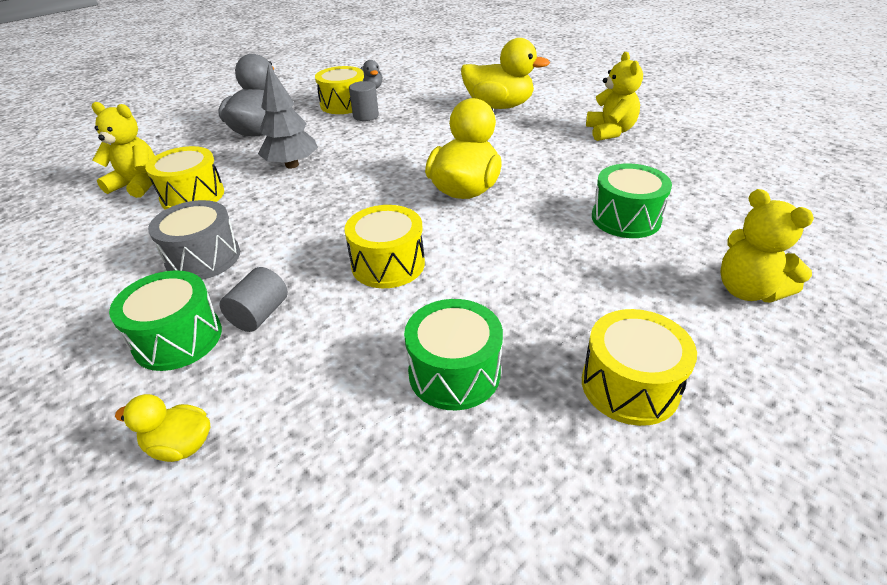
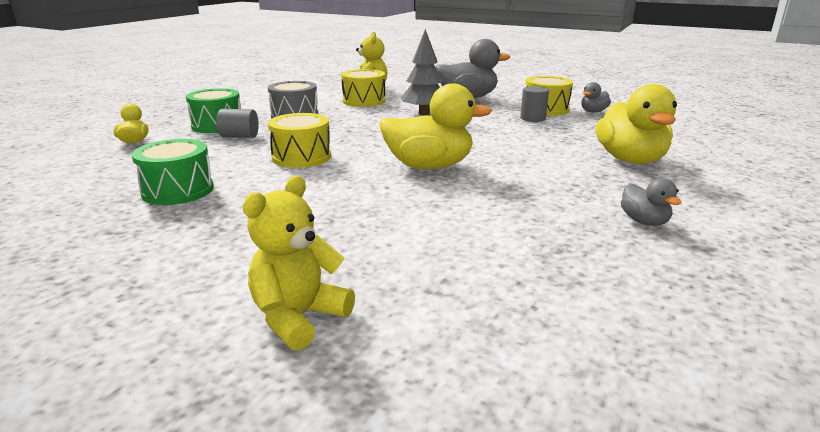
camera: 70 degrees right, 15 degrees down
(610, 132) = (644, 221): yellow teddy bear -> grey duck
(626, 218) = (423, 240): green drum -> none
(629, 385) = (151, 252): yellow drum -> none

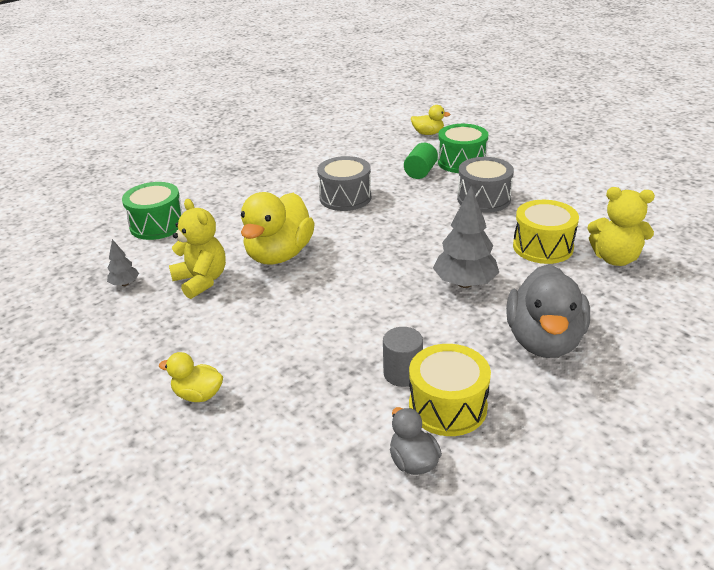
camera: 110 degrees right, 10 degrees up
(178, 190) = (306, 155): green drum -> green drum (157, 225)
(239, 136) = (420, 172): grey cylinder -> green cylinder
(298, 317) = (120, 188): yellow teddy bear -> yellow teddy bear (201, 281)
(301, 157) = (345, 197): yellow drum -> grey drum
(547, 225) = (125, 284): none -> grey tree
(630, 160) = (198, 395): yellow duck -> yellow duck, size x0.50
(644, 221) = (82, 334): grey duck -> none

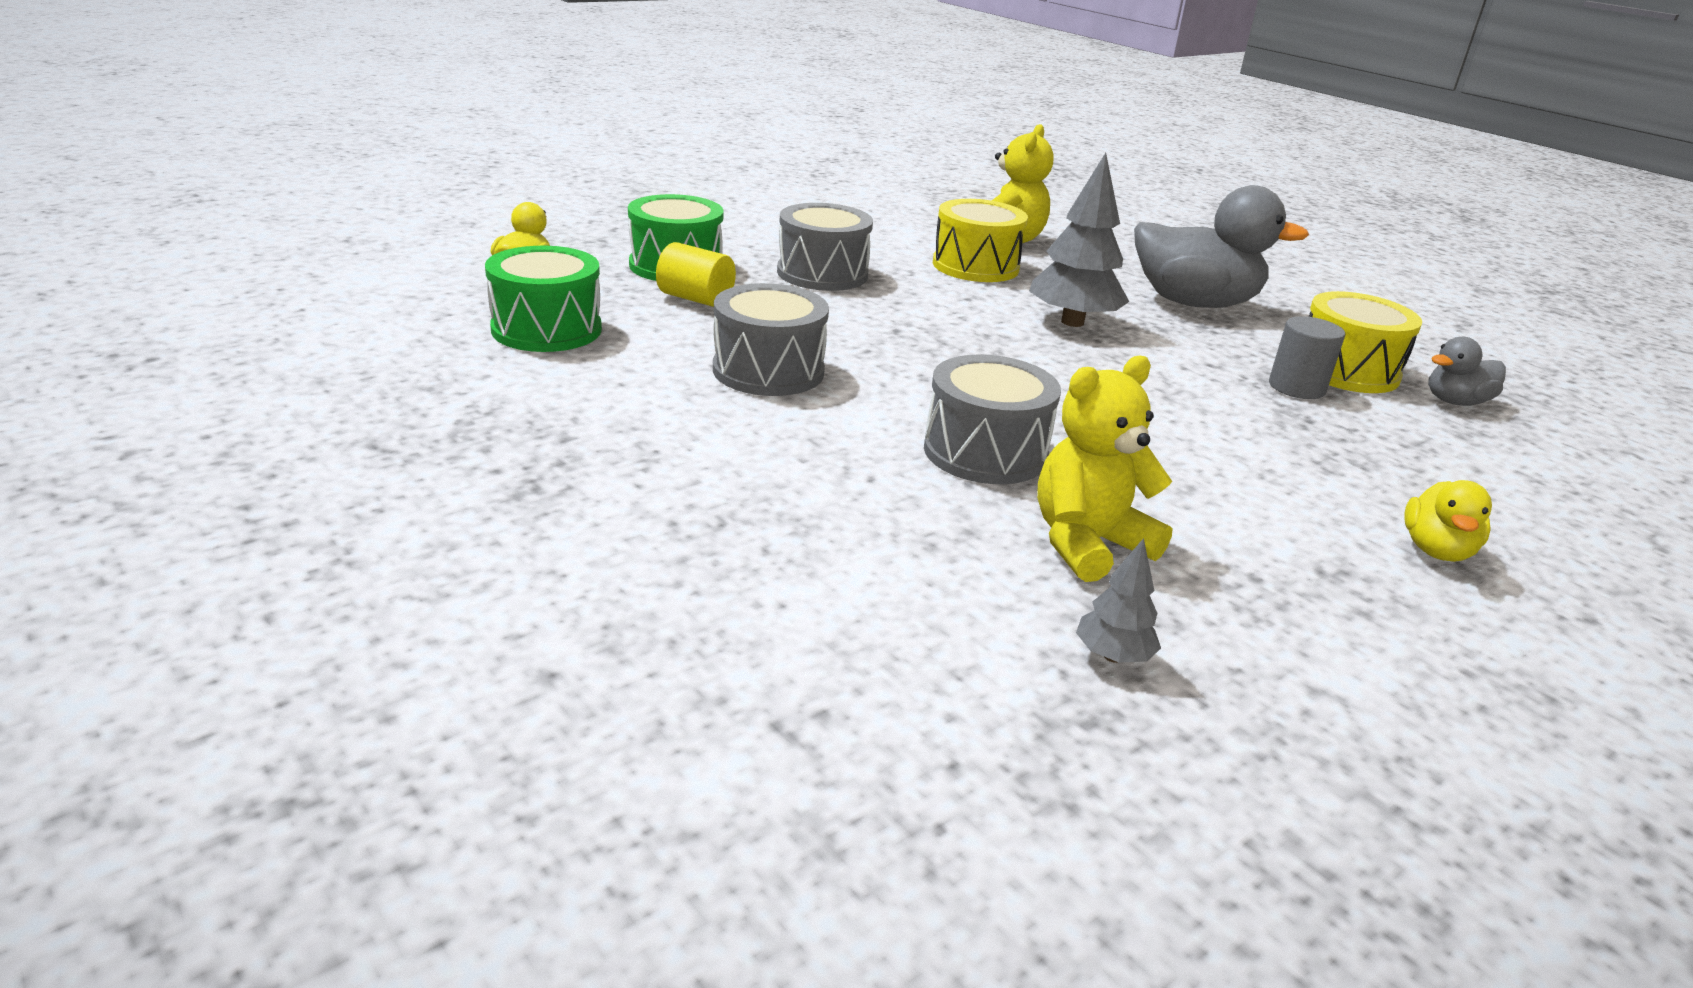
camera: 90 degrees left, 5 degrees down
(157, 225) = (818, 613): green drum -> green drum (546, 329)
(279, 254) = (985, 452): yellow duck -> grey drum
(420, 172) = (695, 299): green cylinder -> yellow cylinder

